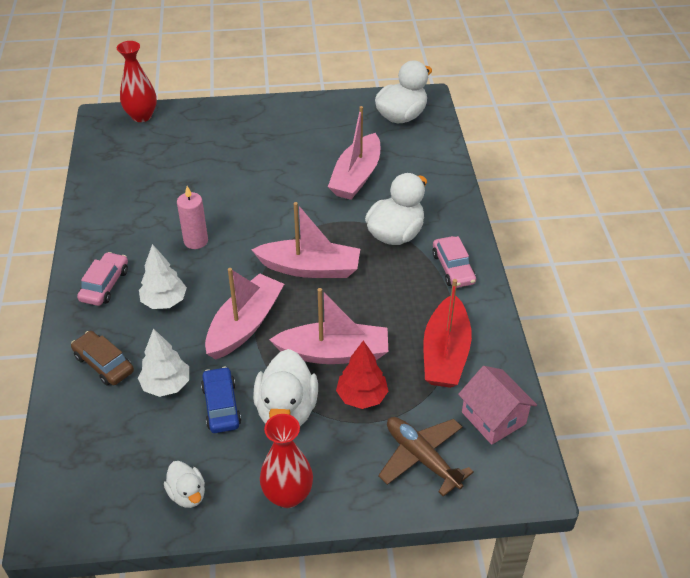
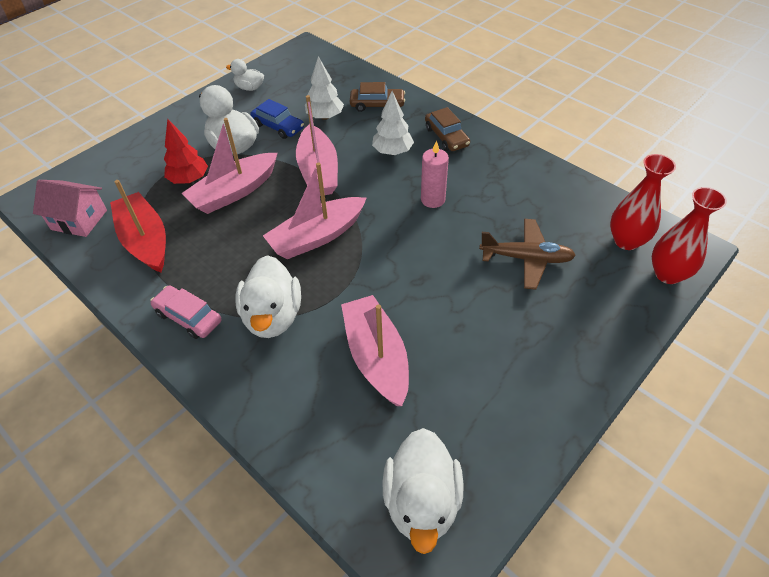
camera: 140 degrees right, 5 degrees up
(105, 285) = (446, 137): pink car -> brown car
(287, 495) = (192, 115): red vase -> red vase (626, 241)
(421, 458) = (120, 171): brown plane -> brown plane (526, 258)

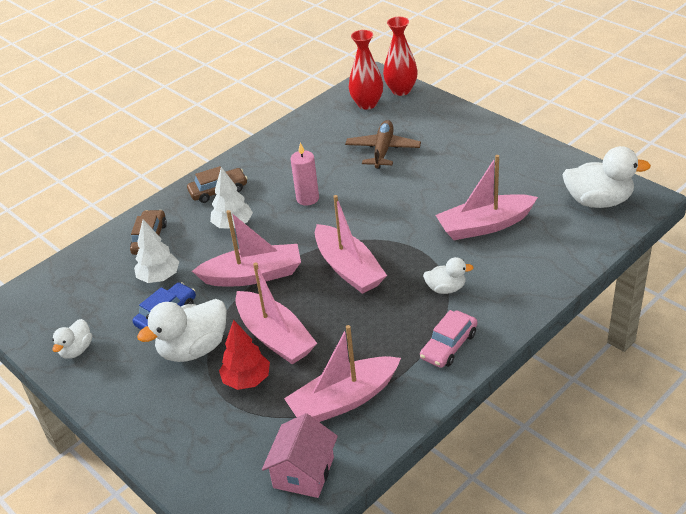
camera: 85 degrees left, 10 degrees down
(145, 240) = (343, 400): red boat -> pink boat
(273, 316) = (446, 288): white duck -> white duck, size x0.55

